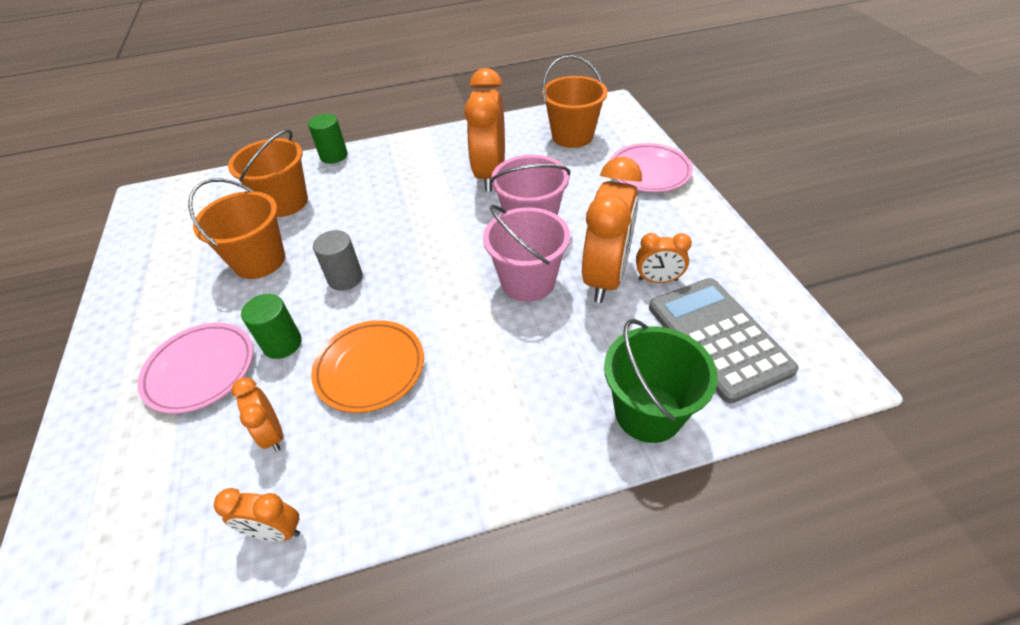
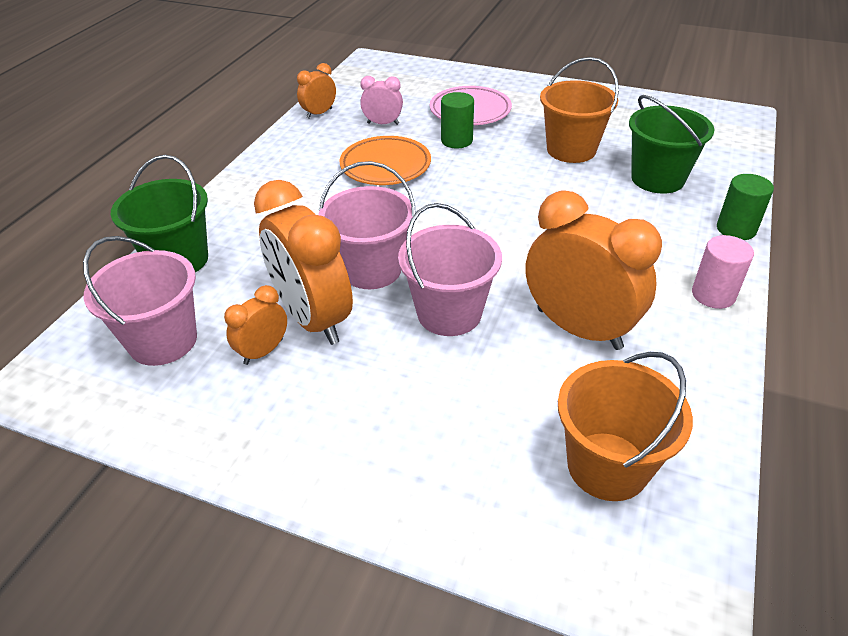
camera: 125 degrees right, 5 degrees down
(272, 434) = (383, 123): orange clock -> pink clock
(285, 202) = (657, 179): orange bucket -> green bucket
(345, 278) = (498, 181): grey cylinder -> none
(413, 145) = (713, 295): none -> pink cylinder
(649, 172) = (428, 487): pink plate -> none
(717, 338) = (163, 341): grey calculator -> pink bucket

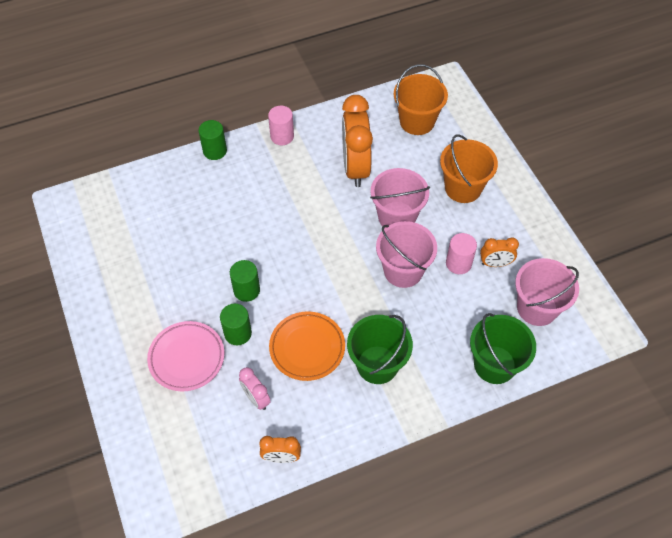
camera: 135 degrees left, 15 degrees up
(313, 319) = (458, 263): orange clock -> pink cylinder
(496, 164) = (246, 290): none -> green cylinder
(571, 150) = (192, 263): orange bucket -> orange bucket (463, 188)
(657, 179) = (190, 204): green bucket -> green bucket (377, 364)

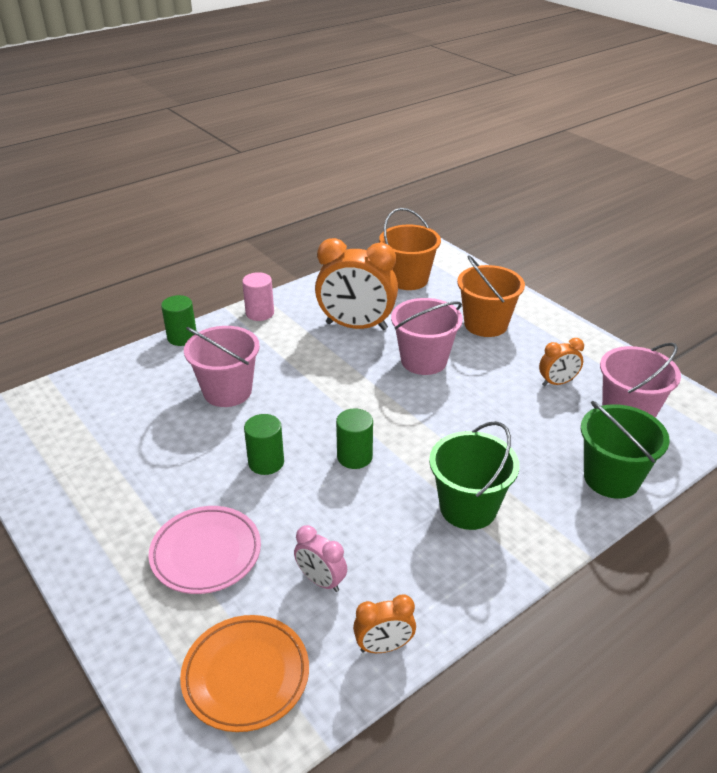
camera: 15 degrees left, 20 degrees down
(238, 333) = (269, 511): green cylinder -> green cylinder (354, 457)
(307, 348) = (369, 508): orange plate -> orange plate (246, 675)
(355, 167) = (356, 326): orange clock -> orange clock turned 60 degrees counterclockwise
(403, 270) = (455, 408): pink bucket -> pink bucket (227, 391)
(458, 263) = (515, 390): pink cylinder -> none

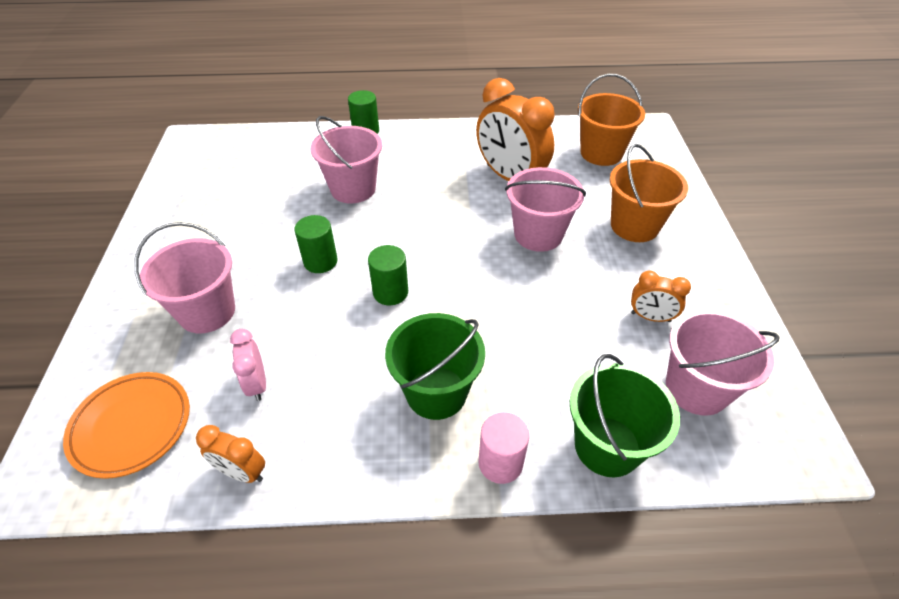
camera: 35 degrees right, 10 degrees up
(206, 553) = (207, 312): pink plate -> pink bucket
(260, 313) = (442, 134): pink cylinder -> pink cylinder (500, 463)

